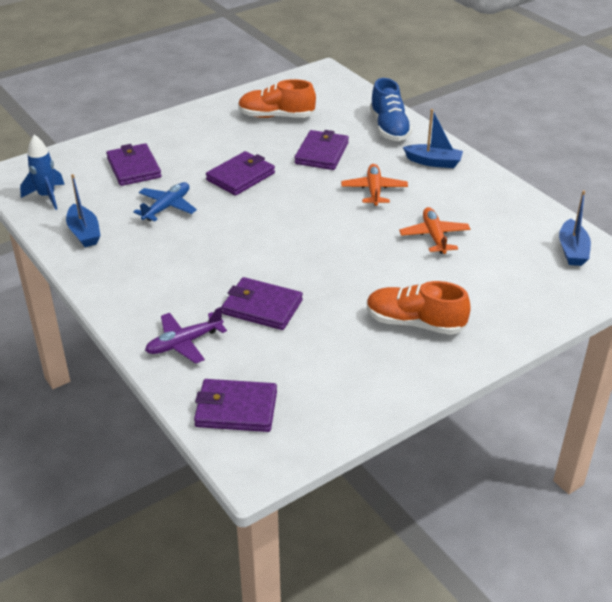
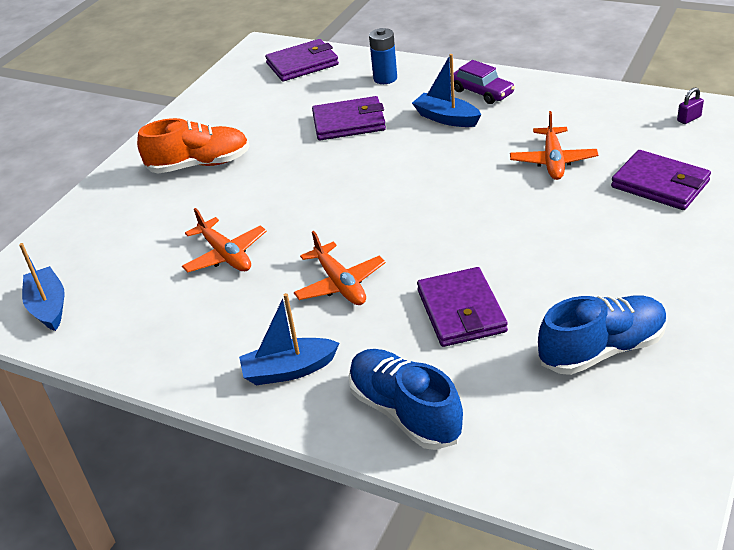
camera: 155 degrees right, 0 degrees up
(47, 197) = (689, 119): blue rocket -> purple padlock
(84, 233) = (592, 107): blue boat -> blue boat (446, 118)
(132, 285) = (481, 92): none -> purple car
(167, 207) = (553, 161): blue plane -> orange plane
(184, 343) = (385, 78): purple plane -> blue battery
(240, 177) = (523, 229): purple wallet -> none
(276, 116) = (602, 350): orange shoe -> blue shoe

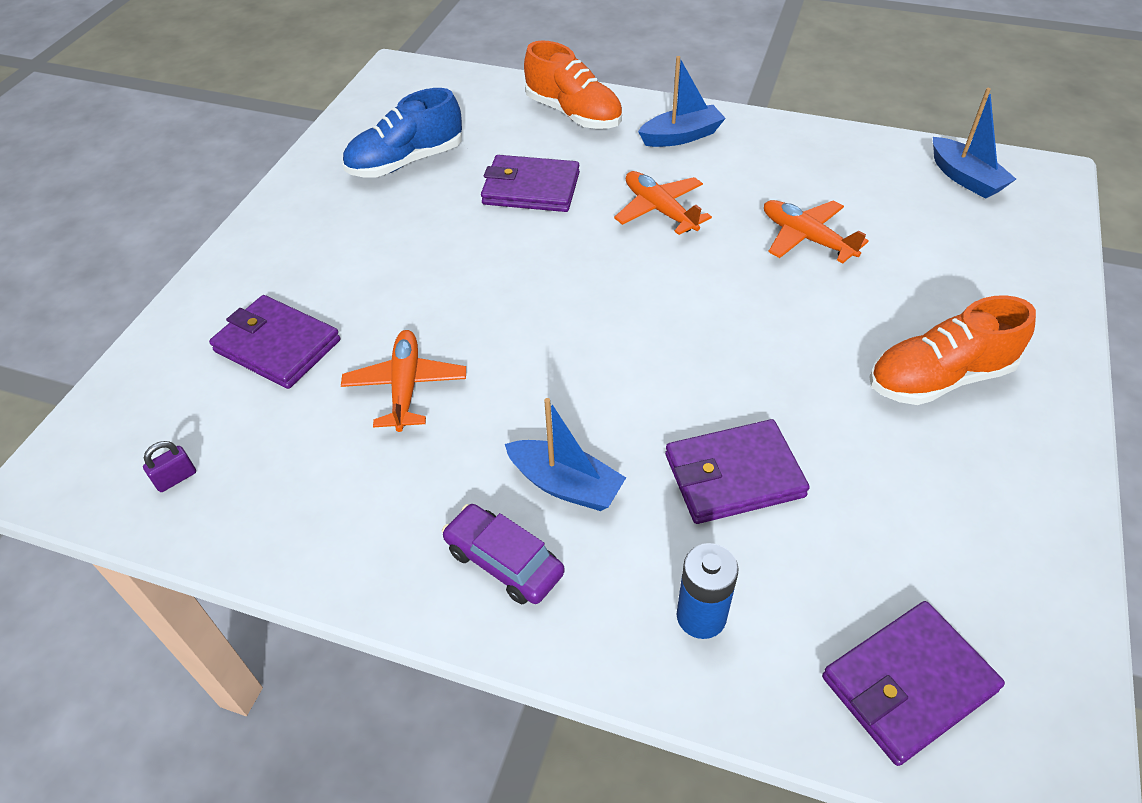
camera: 170 degrees right, 10 degrees up
(405, 412) = (574, 114): blue shoe -> orange shoe
(461, 311) = (531, 188): purple wallet -> purple wallet turned 60 degrees counterclockwise

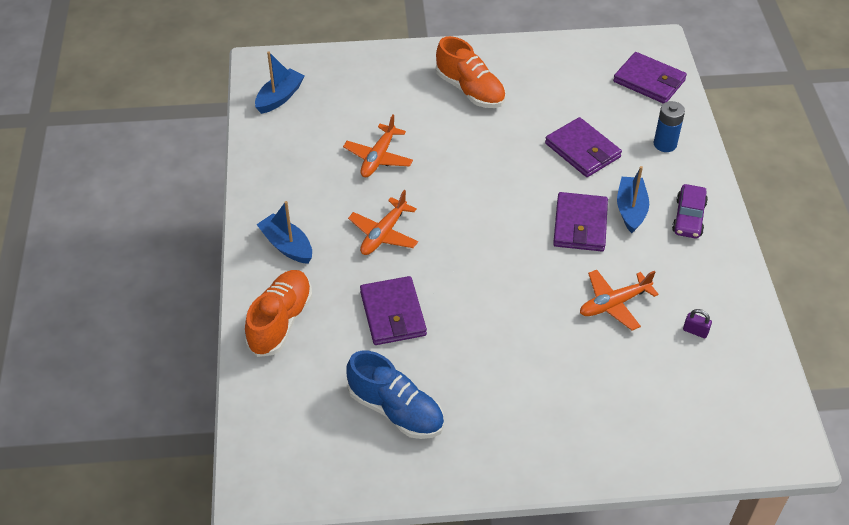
camera: 115 degrees left, 0 degrees up
(176, 478) = (747, 381): purple padlock -> purple padlock (695, 331)
(277, 346) = (626, 388): purple wallet -> purple wallet (580, 225)

